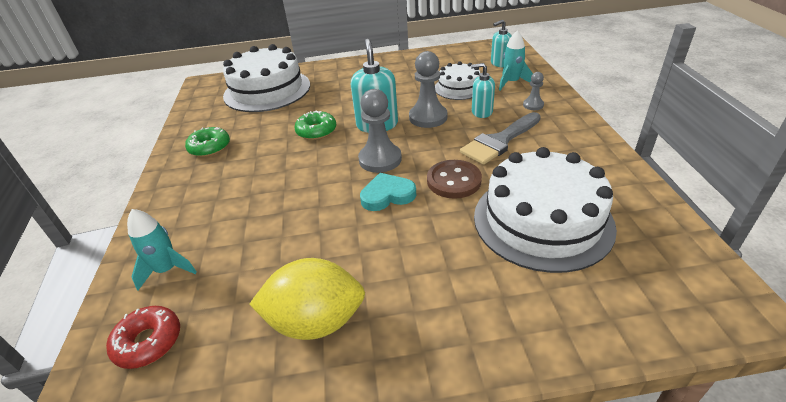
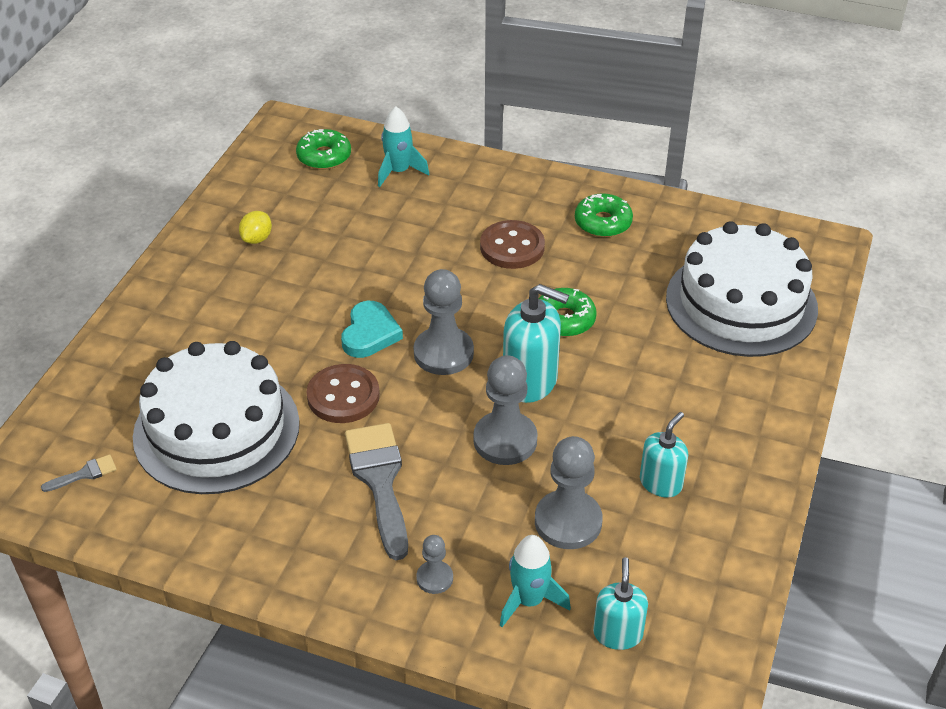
camera: 115 degrees right, 5 degrees up
(148, 342) = (324, 156): red donut -> green donut
(253, 172) = (512, 247): none -> brown button
(315, 321) = (257, 239): yellow lemon -> yellow lemon, size x0.46
(459, 88) = (568, 522): white cake -> grey pawn
(481, 112) = (468, 506): turquoise soap dispenser -> turquoise soap dispenser (661, 483)
(661, 265) = (84, 474): none -> grey brush

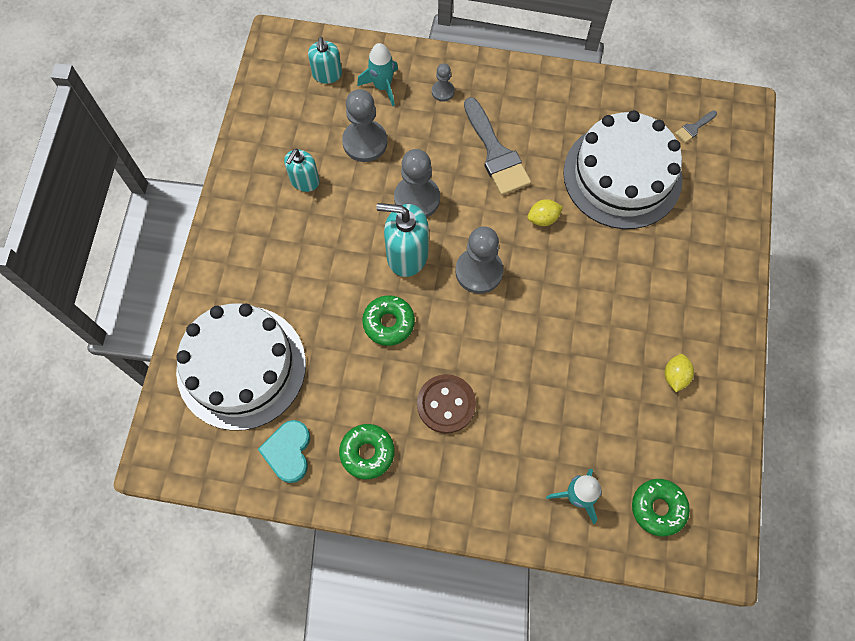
camera: 170 degrees right, 25 degrees up
(343, 396) = (543, 218): brown button -> yellow lemon
(370, 333) = (541, 282): turquoise heart -> turquoise heart (288, 452)

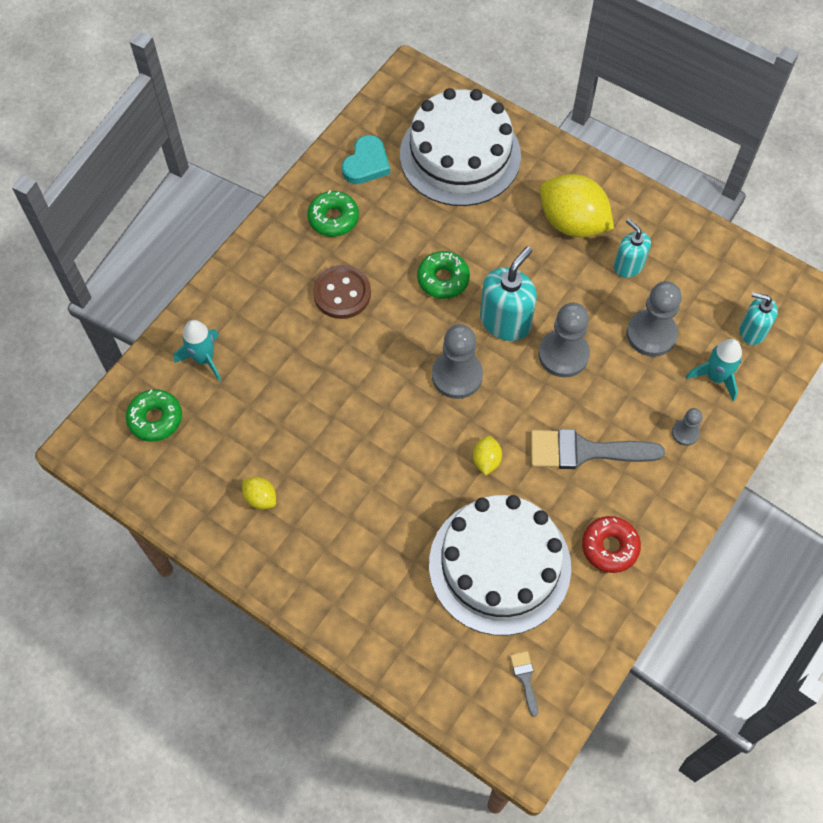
camera: 115 degrees right, 5 degrees down
(278, 240) = (572, 222): none -> yellow lemon
(288, 452) = (366, 163): turquoise heart -> turquoise heart turned 90 degrees clockwise
(564, 110) = (609, 547): none -> red donut

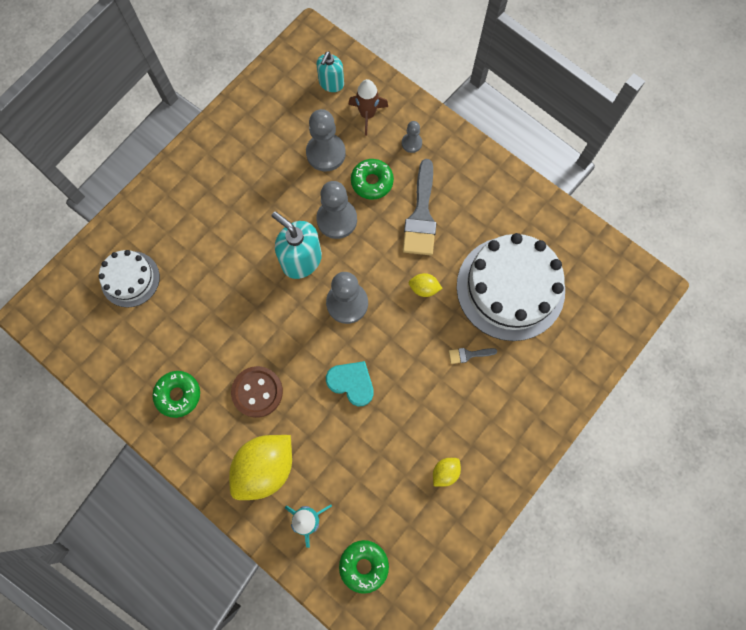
camera: 85 degrees left, 10 degrees up
(366, 163) = (124, 361): turquoise heart -> turquoise heart (351, 383)
(443, 279) = (255, 305): green donut -> green donut (372, 182)
(460, 155) = (130, 279): white cake -> white cake, size x0.54
(525, 678) = (596, 280): grey brush -> grey brush (468, 355)
(572, 222) = (214, 196): yellow lemon -> yellow lemon (265, 467)
(609, 547) = (499, 208): red donut -> none
(628, 265) = (262, 160): turquoise soap dispenser -> none
(715, 377) = (367, 115): turquoise rocket -> brown rocket

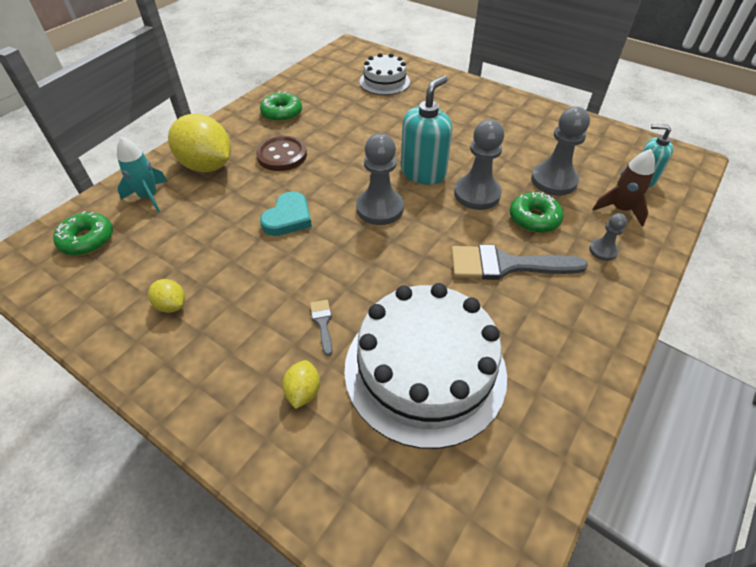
camera: 85 degrees right, 25 degrees down
(424, 288) = (408, 273): yellow lemon -> yellow lemon (303, 392)

